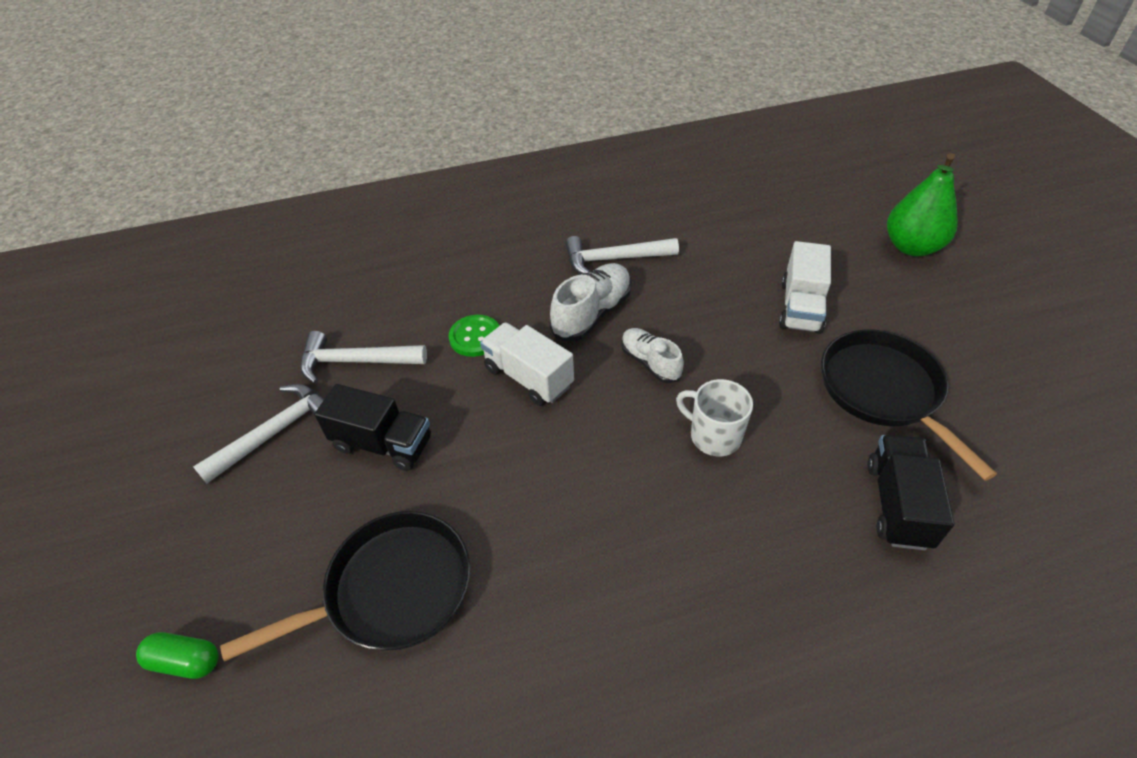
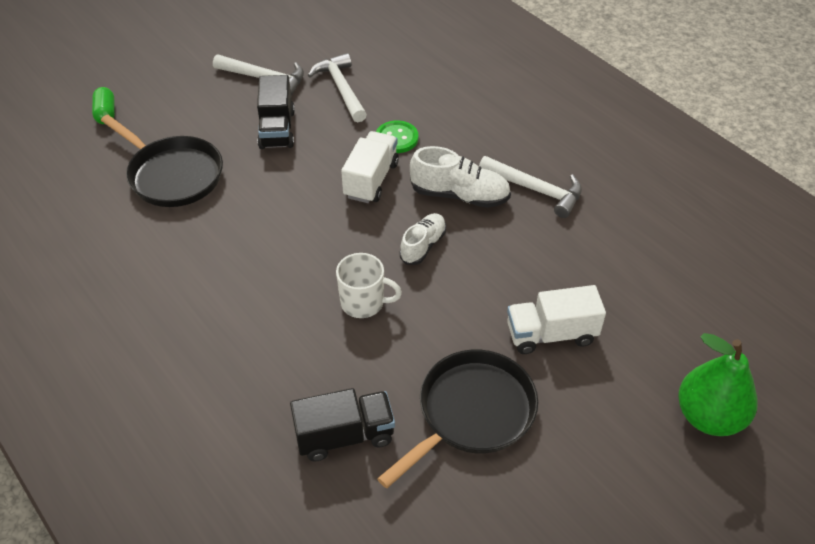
camera: 65 degrees right, 0 degrees up
(613, 259) = (536, 190): white hammer -> white hammer turned 150 degrees clockwise
(714, 436) = (363, 303): white mug -> white mug turned 90 degrees clockwise

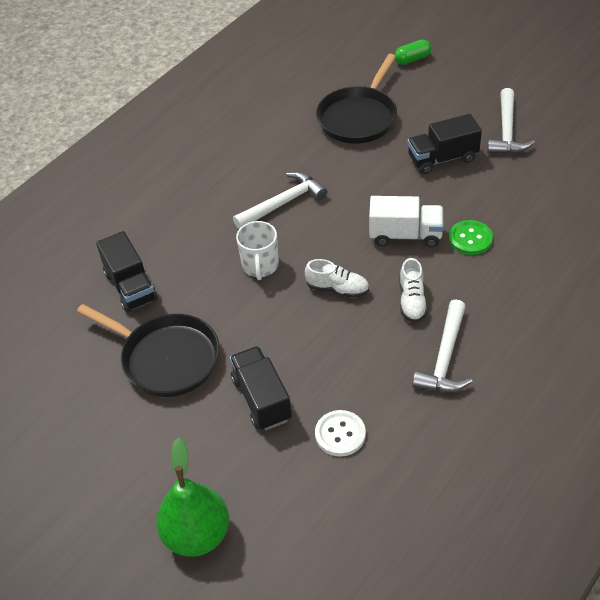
camera: 80 degrees right, 0 degrees up
(341, 88) = (522, 183): white hammer -> white hammer (283, 203)
(460, 195) = (412, 301): white shoe -> white shoe, size x0.66
(551, 334) = (262, 399): white truck -> black truck
(607, 281) = (340, 434): none -> white button

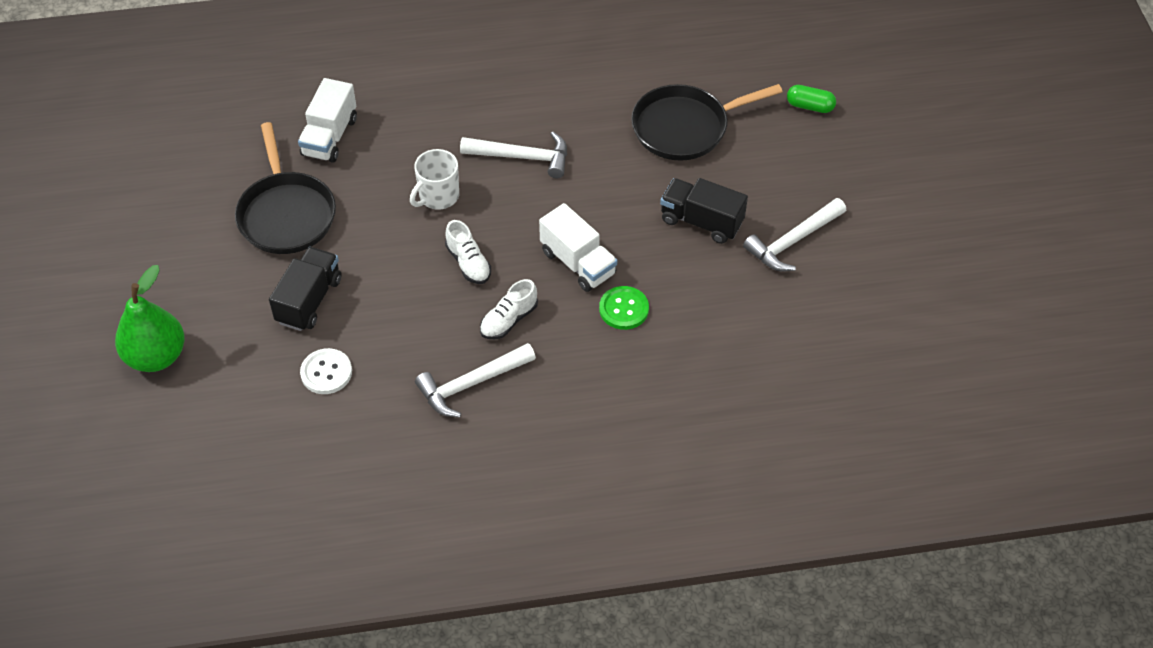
camera: 40 degrees right, 5 degrees up
(131, 287) = (330, 137): black truck -> white truck

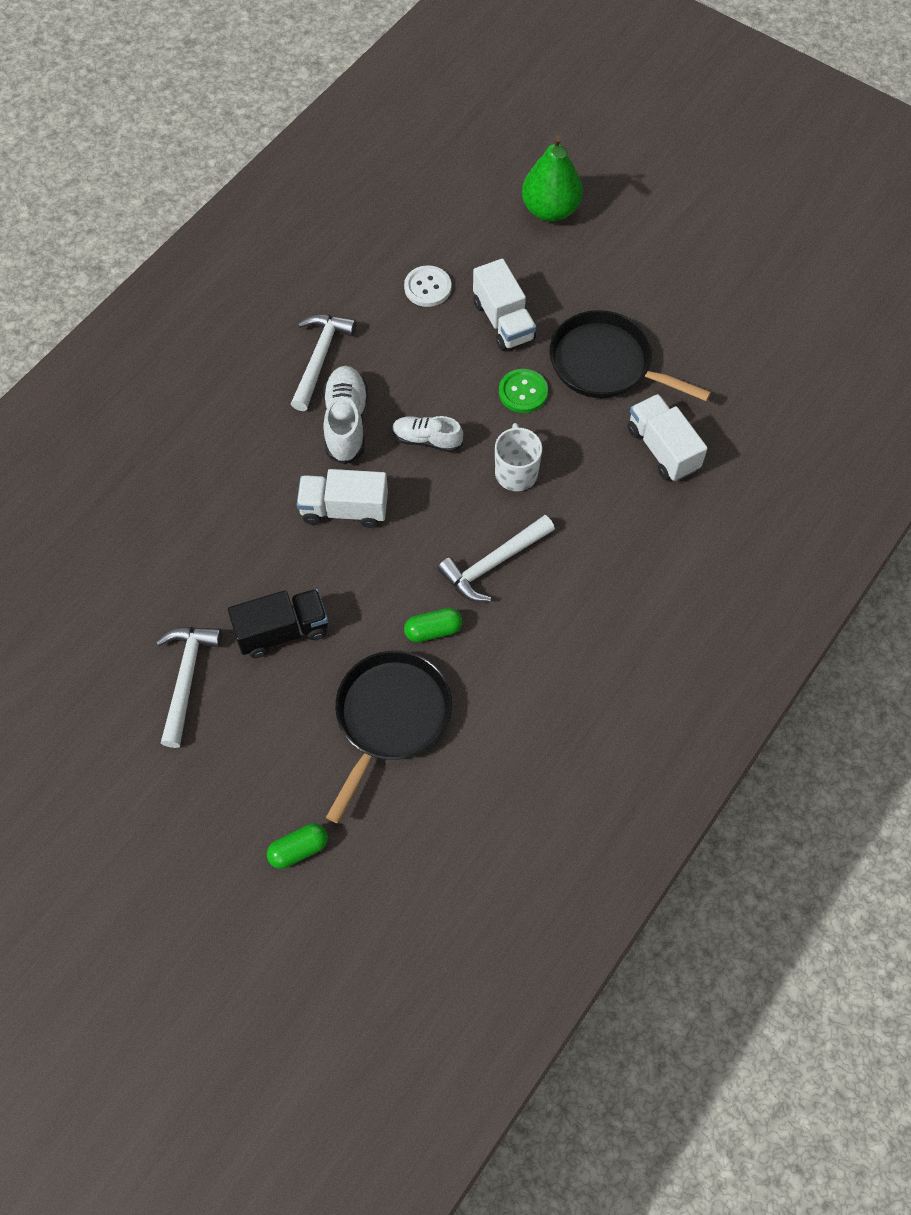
camera: 135 degrees right, 10 degrees up
(309, 300) = (503, 321): black truck -> white truck
(508, 320) = (346, 422): white shoe -> white shoe, size x1.52
(605, 151) = (433, 630): none -> green capsule
(624, 309) = (269, 501): green button -> green button (523, 392)

